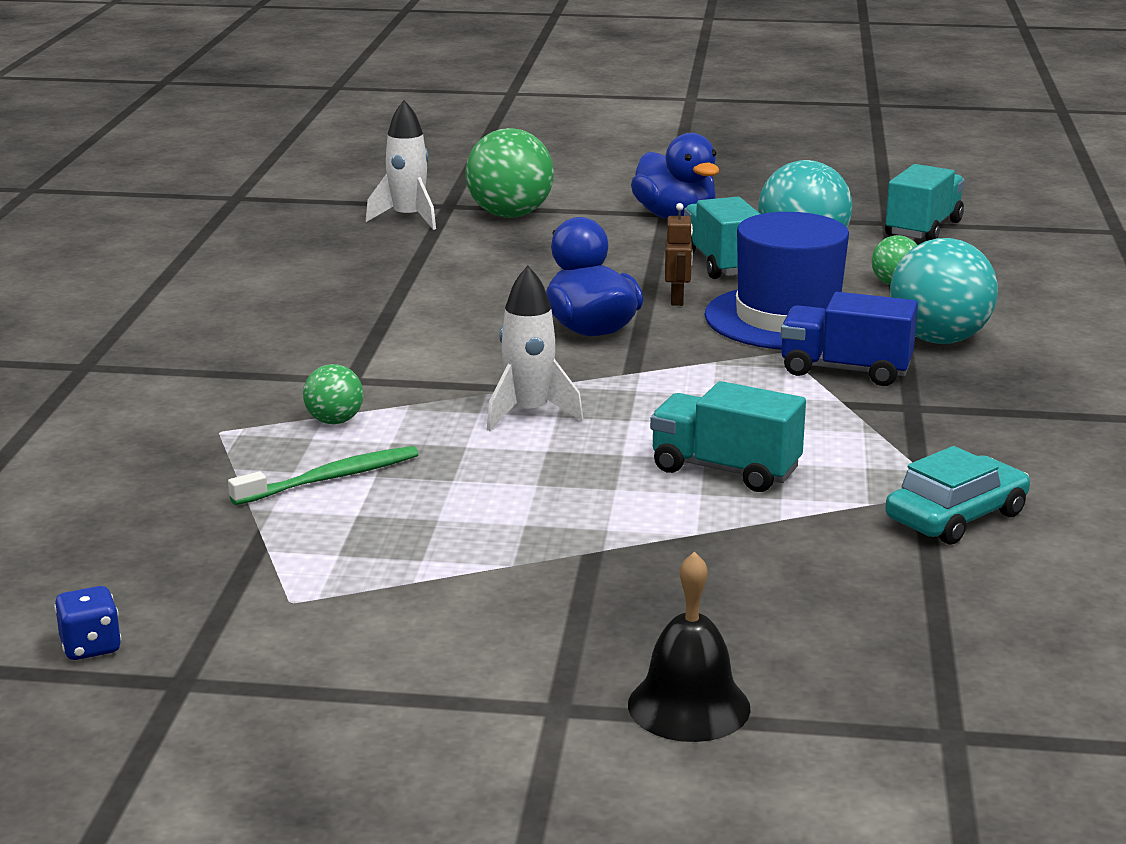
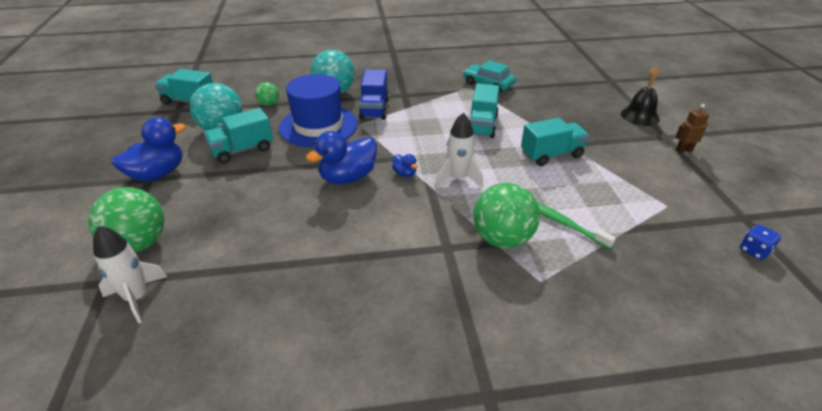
camera: 105 degrees left, 15 degrees up
(334, 421) = (502, 239): green ball -> green ball, size x1.93
(558, 522) = (551, 155): none -> turquoise truck
(575, 372) = (405, 173): none -> blue duck
(677, 300) = (299, 157): brown robot -> brown robot (684, 150)

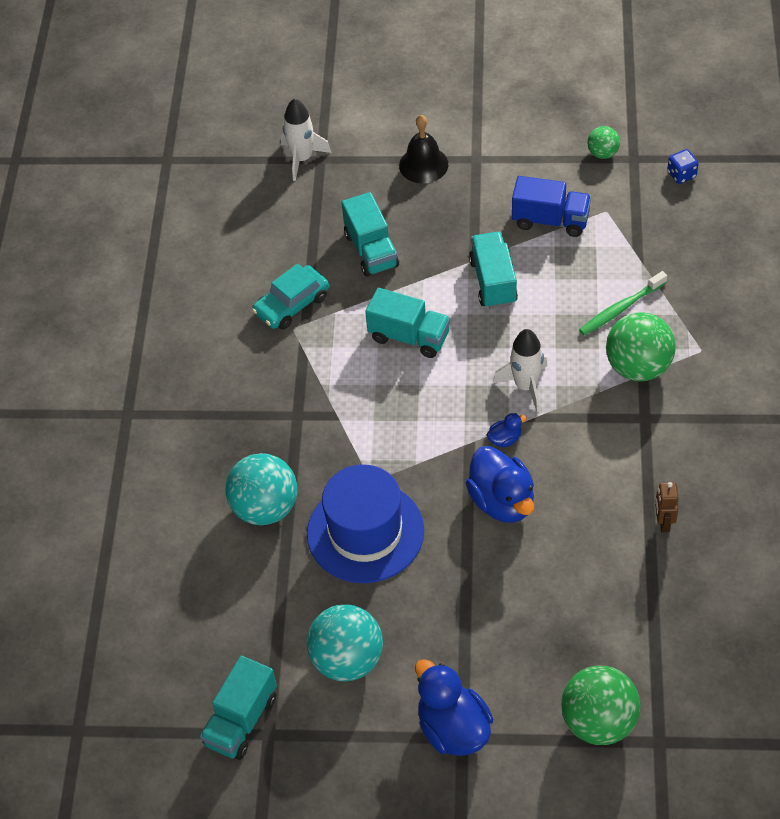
camera: 75 degrees left, 15 degrees up
(137, 298) = (686, 705): white rocket -> white rocket (302, 158)
(242, 150) = (412, 627): turquoise truck -> turquoise truck (371, 250)
(269, 104) = (282, 600): green ball -> green ball (603, 153)
(374, 109) = (332, 458): blue truck -> blue truck (550, 220)
(684, 150) = (508, 154): brown robot -> brown robot (663, 523)

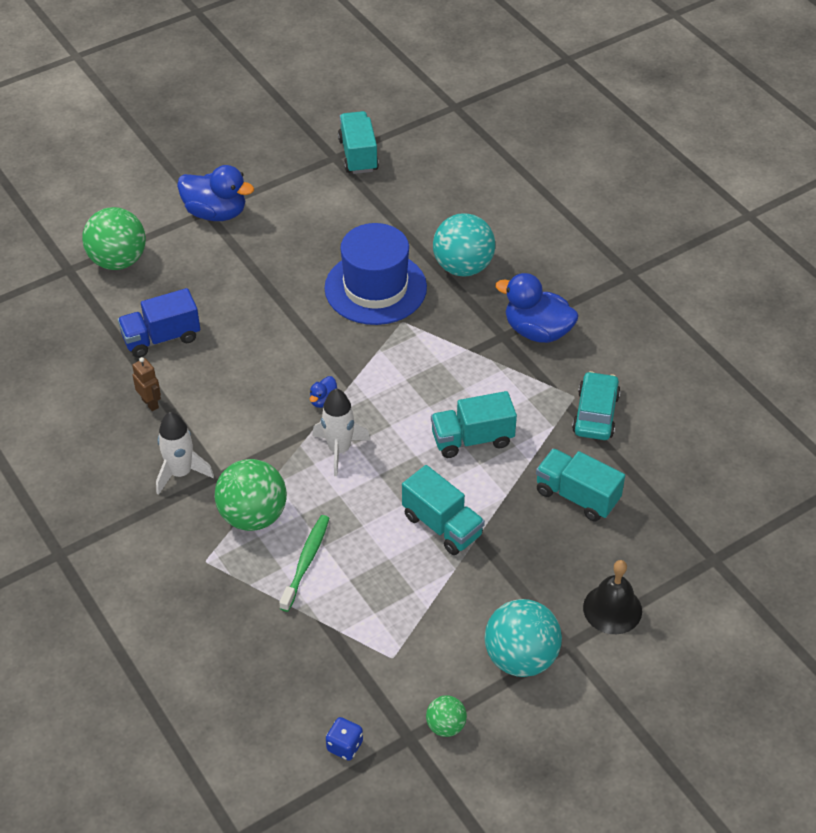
camera: 140 degrees right, 5 degrees down
(302, 158) = (730, 550): white rocket -> white rocket (180, 473)
(347, 660) = (319, 214): turquoise ball -> turquoise ball (520, 658)
(502, 501) = (290, 356): blue duck -> blue duck (537, 331)
(550, 220) = (439, 617): blue truck -> blue truck (161, 338)

